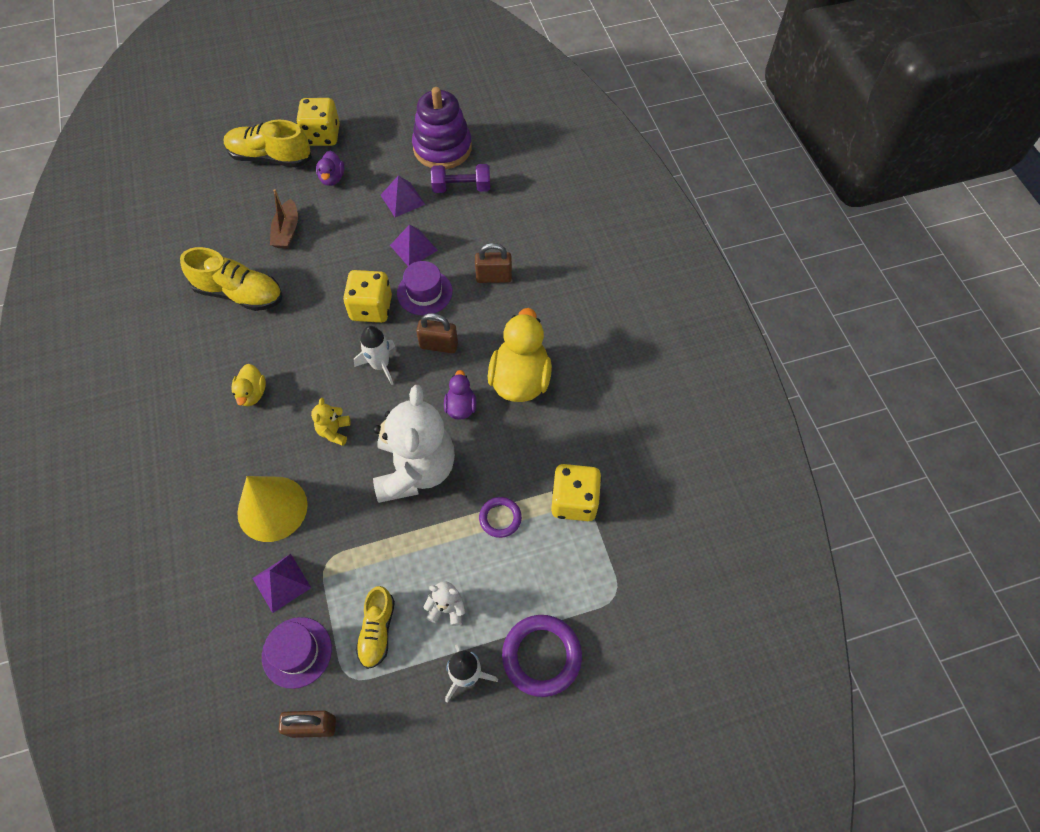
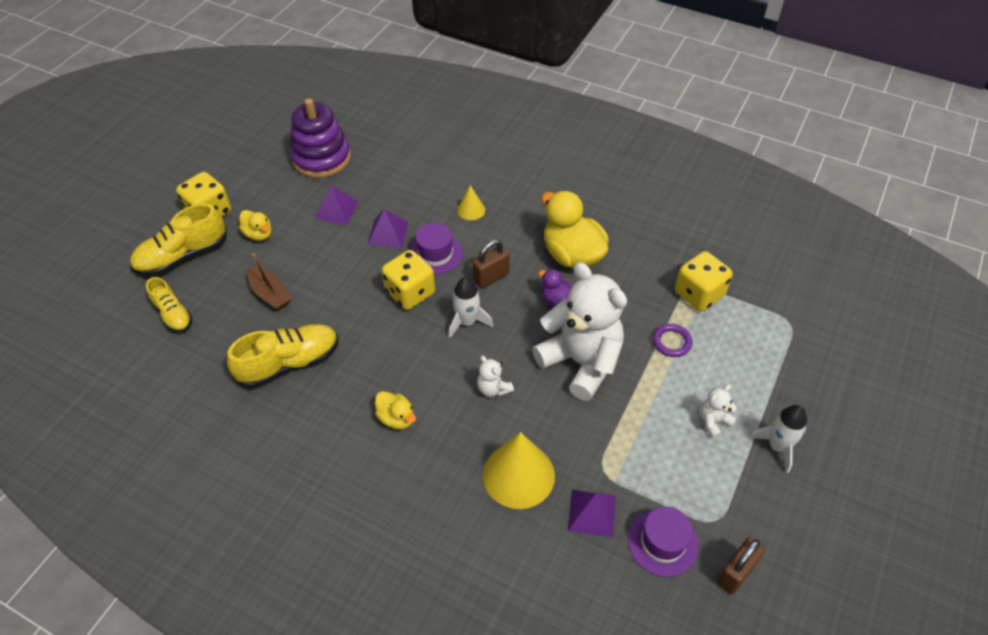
camera: 45 degrees left, 10 degrees down
(332, 178) = (259, 234): purple duck -> yellow duck
(334, 431) = (493, 388): yellow teddy bear -> white teddy bear
(377, 630) = (692, 476): yellow shoe -> yellow shoe (173, 315)
(461, 188) = (371, 173): purple dumbbell -> none
(494, 277) = (471, 210): brown padlock -> yellow cone
(541, 656) = (800, 393): purple ring -> none

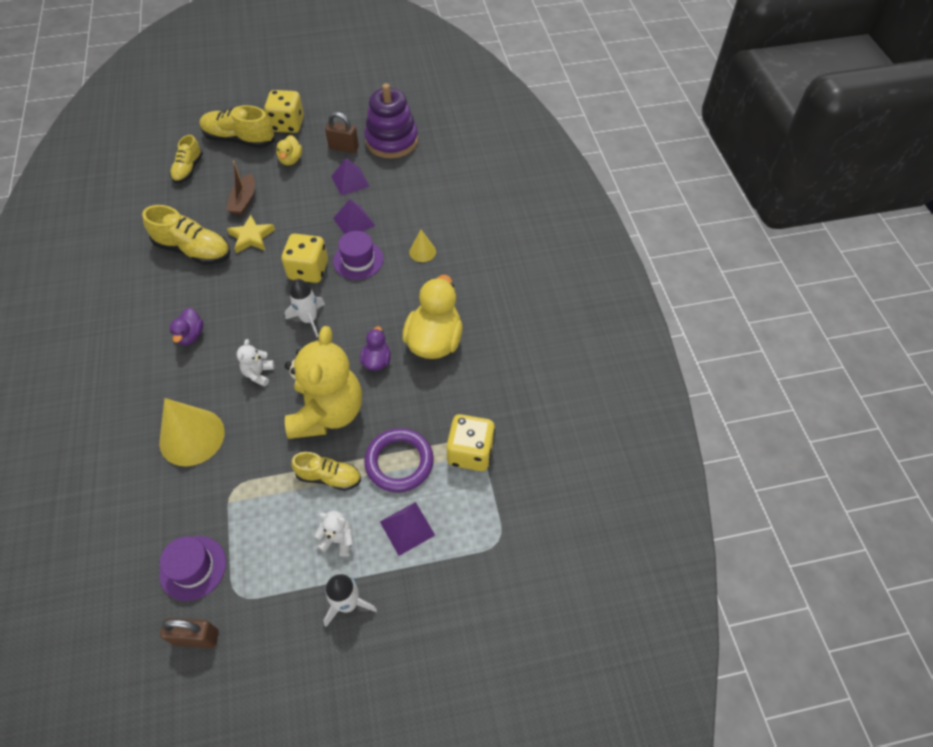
camera: 50 degrees right, 5 degrees up
(323, 312) = (251, 237): none -> yellow star
(396, 418) = (190, 335): yellow duck -> purple duck
(491, 277) = (364, 306): brown padlock -> brown padlock (344, 148)
(581, 362) = (327, 412): white teddy bear -> yellow teddy bear
(592, 512) = (189, 503): purple pyramid -> purple pyramid (407, 528)
(648, 395) = (329, 477): none -> yellow shoe
(671, 342) = (399, 462): purple ring -> purple ring, size x1.73

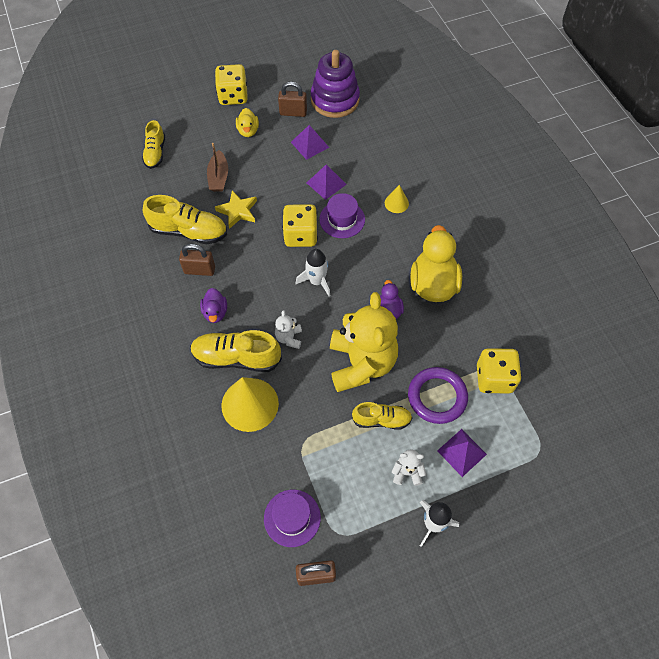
camera: 10 degrees left, 5 degrees up
(190, 290) = (199, 270): none -> brown padlock
(239, 139) = (193, 117): yellow shoe -> yellow shoe (236, 358)

